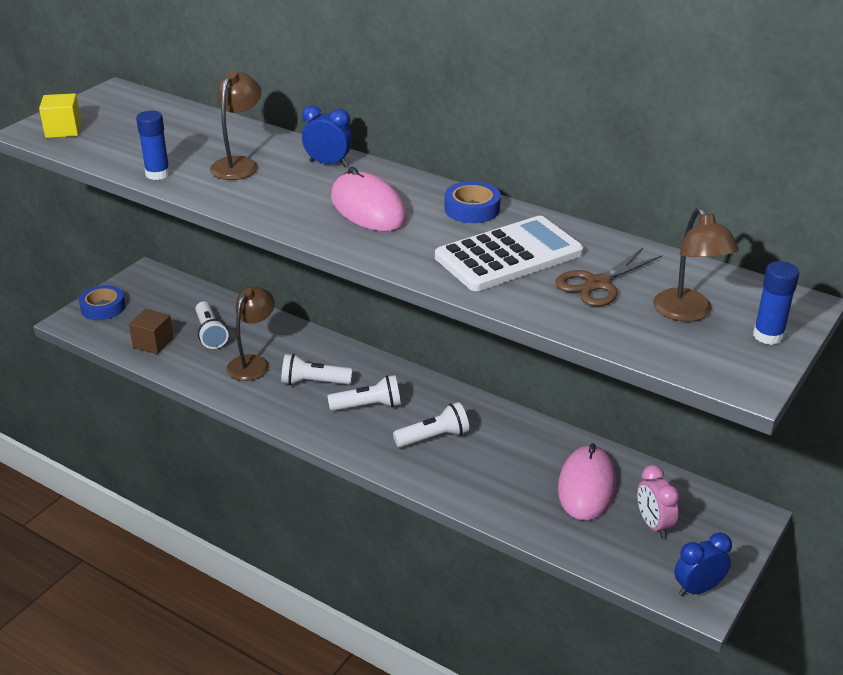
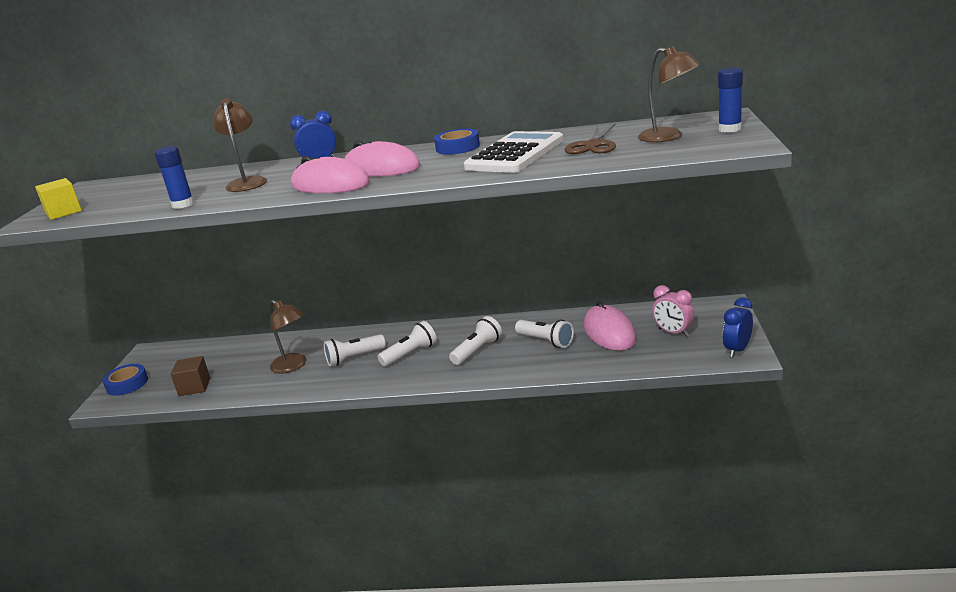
camera: 25 degrees left, 10 degrees down
(210, 333) = (240, 364): white flashlight -> white flashlight (545, 341)
(253, 363) = (293, 366): brown lamp -> brown lamp turned 135 degrees clockwise
(299, 212) = (330, 184): none -> pink mouse

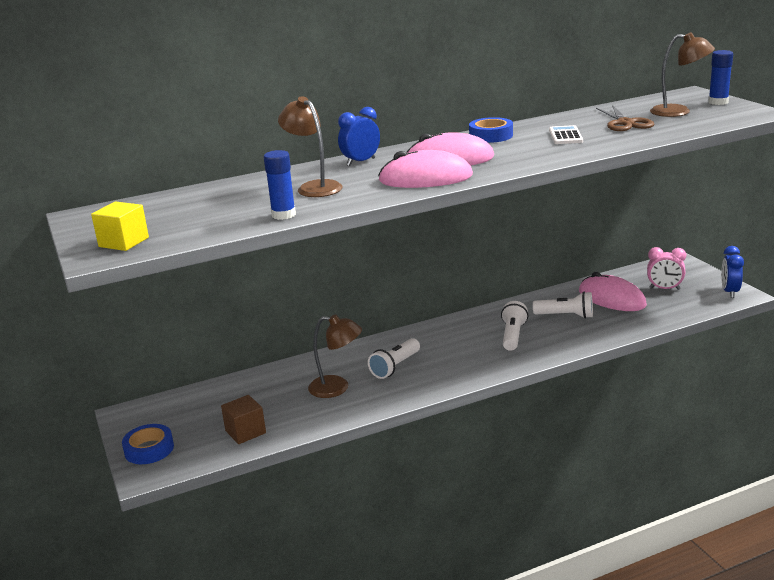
camera: 30 degrees left, 0 degrees up
(410, 354) = (450, 351): white flashlight -> none
(515, 154) = (565, 136): white calculator -> white calculator, size x0.49

